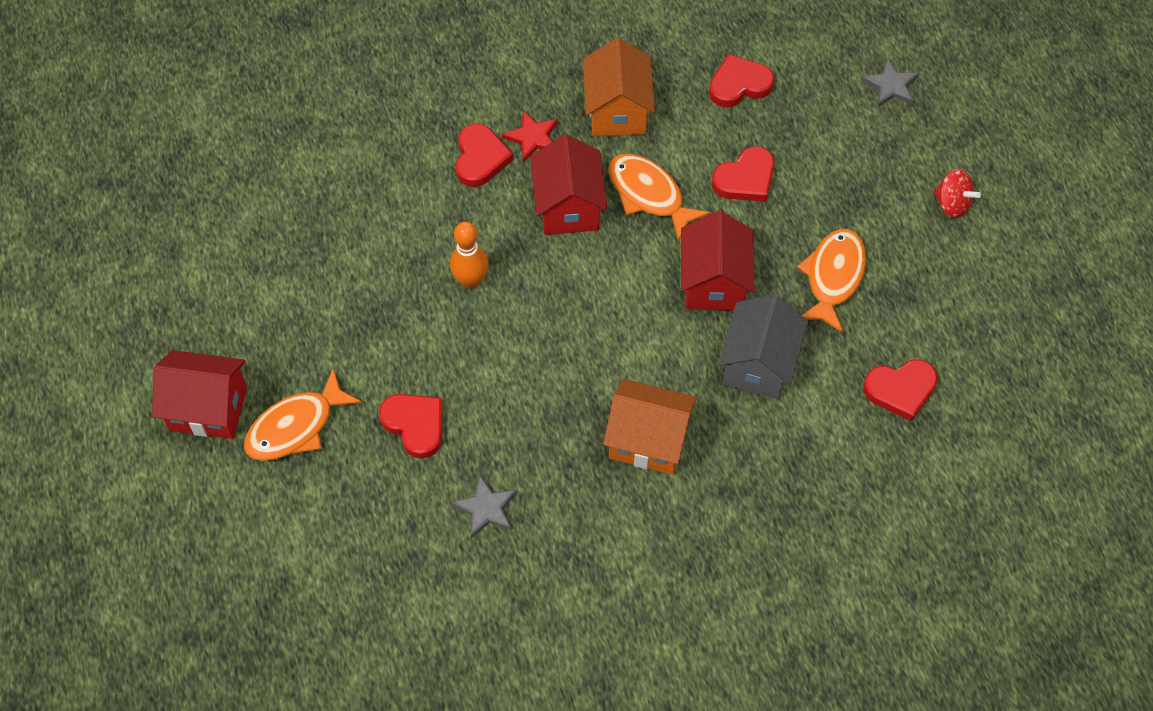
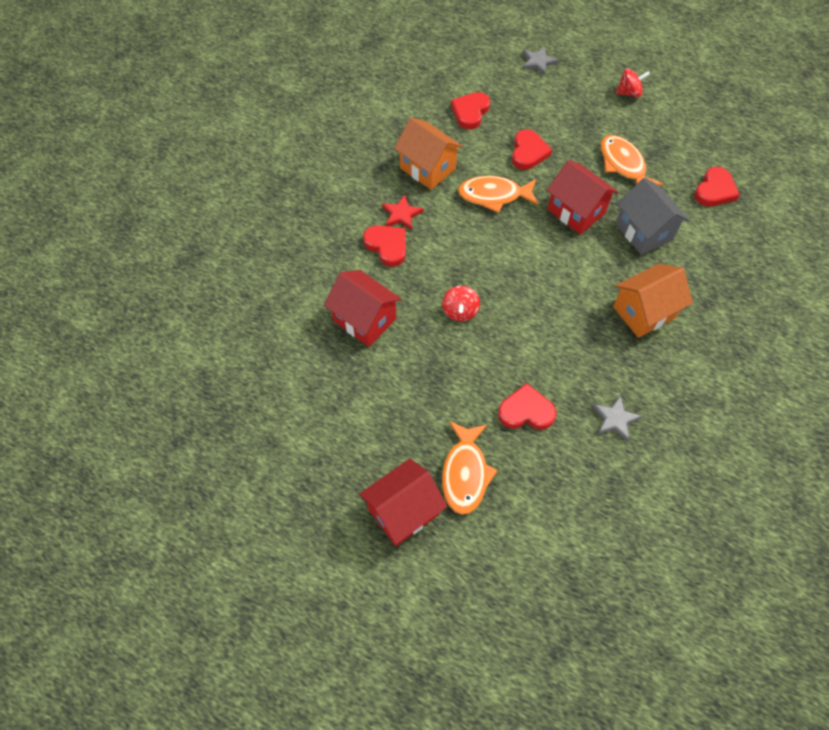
camera: 45 degrees left, 0 degrees up
(470, 280) = (460, 311): orange bowling pin -> red spinning top
(568, 206) = (462, 233): red house -> red house (364, 320)

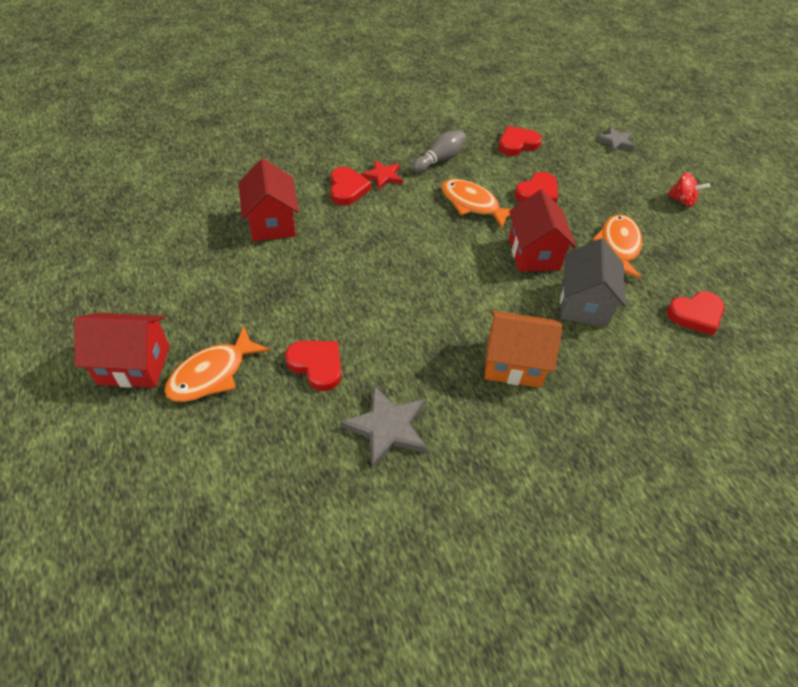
camera: 35 degrees right, 10 degrees down
(427, 168) = (439, 160): orange house -> grey bowling pin
(460, 311) = (350, 262): red spinning top -> none
(615, 419) = (387, 427): grey star -> grey star, size x1.51

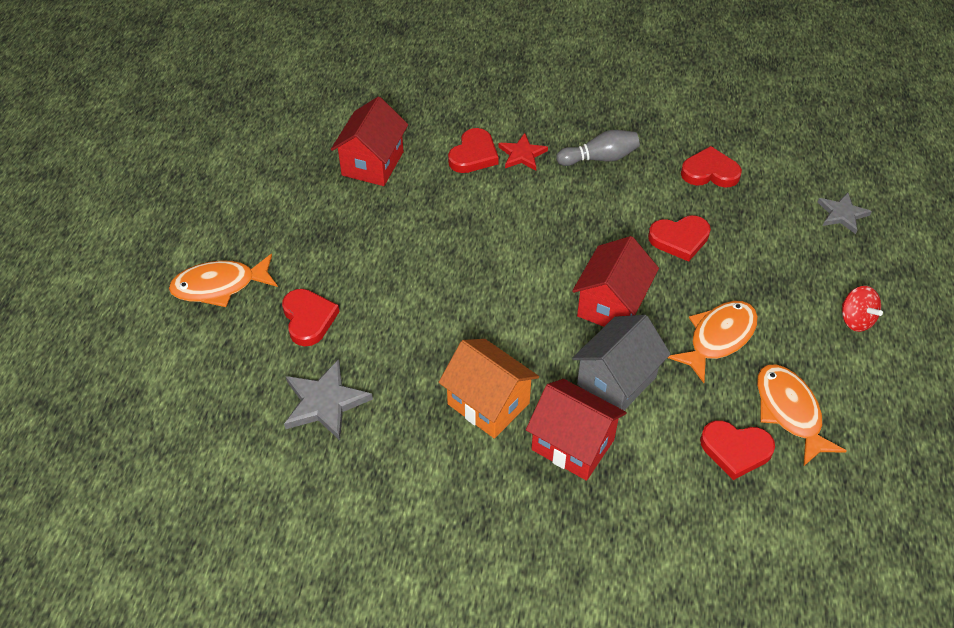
camera: 35 degrees right, 0 degrees up
(134, 365) = (166, 249): red house -> red house (573, 444)
(472, 204) = (592, 223): orange fish -> orange fish (789, 412)

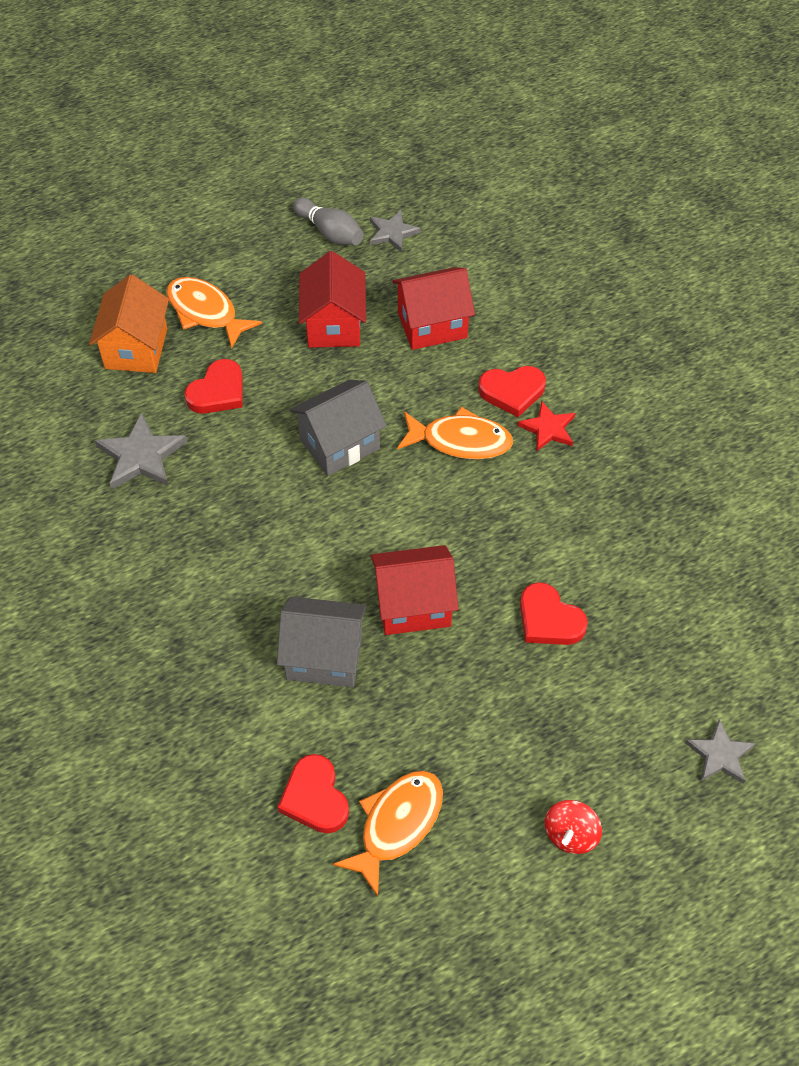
camera: 55 degrees right, 5 degrees up
(263, 139) = (392, 233): none -> grey star
(431, 271) = (339, 444): none -> grey house
(488, 403) = (224, 571): orange house -> orange house (136, 348)
(573, 444) = (226, 660): red house -> red house (334, 325)
(599, 158) = (602, 494): grey bowling pin -> grey bowling pin (330, 232)
(710, 172) = (671, 599): red heart -> none
(718, 338) = (443, 717): orange fish -> orange fish (460, 441)

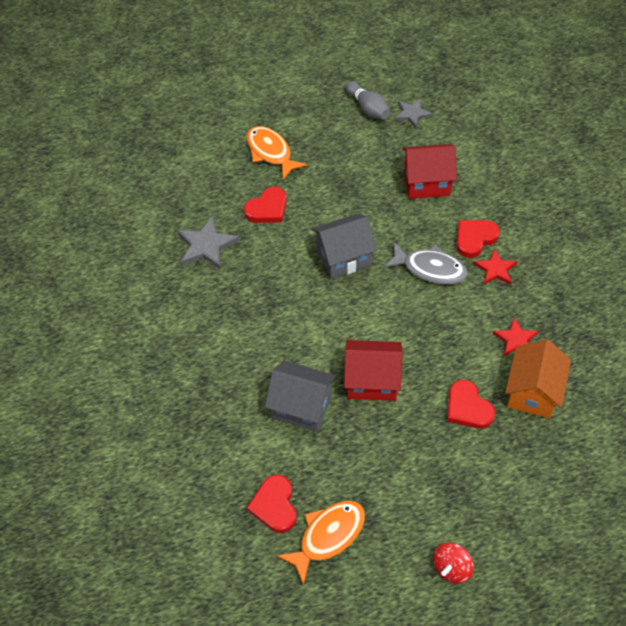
camera: 15 degrees right, 0 degrees up
(136, 348) = (218, 171): orange house -> orange house (532, 392)
(334, 325) = (357, 173): red house -> none
(460, 441) = (430, 268): orange fish -> grey fish
(512, 392) = (474, 239): red heart -> red heart turned 135 degrees clockwise
(593, 518) = (515, 339): none -> red star
(720, 755) = (575, 530): grey star -> none

